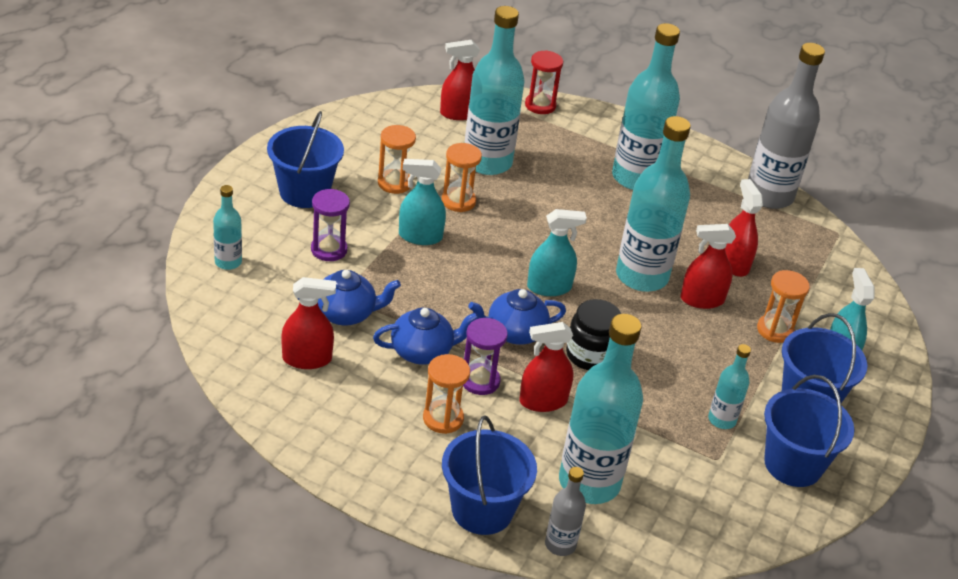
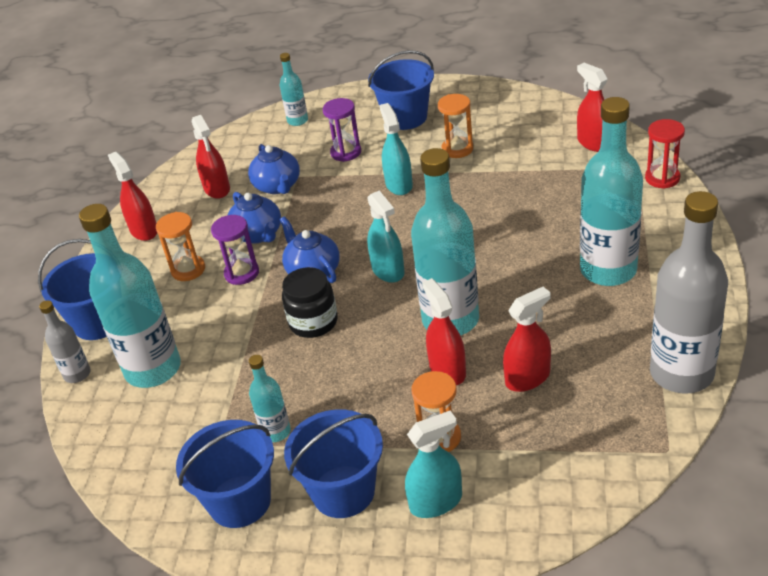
camera: 80 degrees right, 0 degrees up
(458, 201) = (464, 186): orange hourglass -> none
(487, 162) = (536, 181): turquoise bottle -> none
(543, 401) = (237, 313): red spray bottle -> red spray bottle (144, 230)

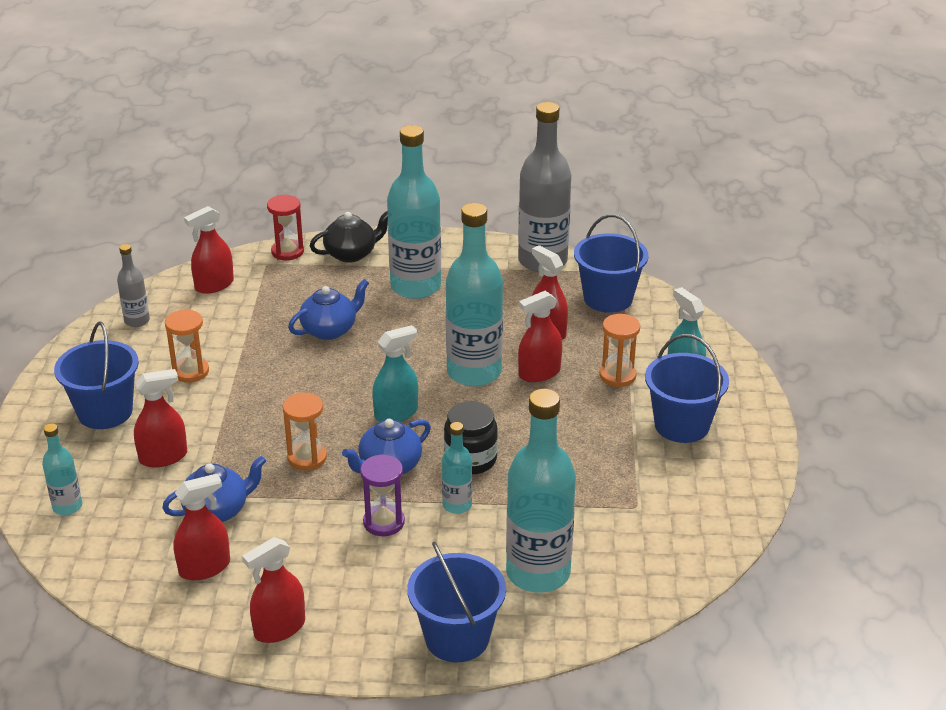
camera: 100 degrees left, 5 degrees down
(77, 374) = (545, 638): grey bottle -> grey bottle (137, 321)
(188, 270) = (370, 570): orange hourglass -> orange hourglass (307, 458)
(239, 501) = (701, 485): blue bucket -> blue bucket (608, 298)
(258, 234) = (313, 517): blue teapot -> blue teapot (330, 330)
(276, 432) = (619, 471): turquoise bottle -> turquoise bottle (457, 505)
(346, 152) = (163, 457): purple hourglass -> red spray bottle
(399, 185) = (246, 412): turquoise spray bottle -> none
(666, 220) = (351, 254): none -> black teapot

